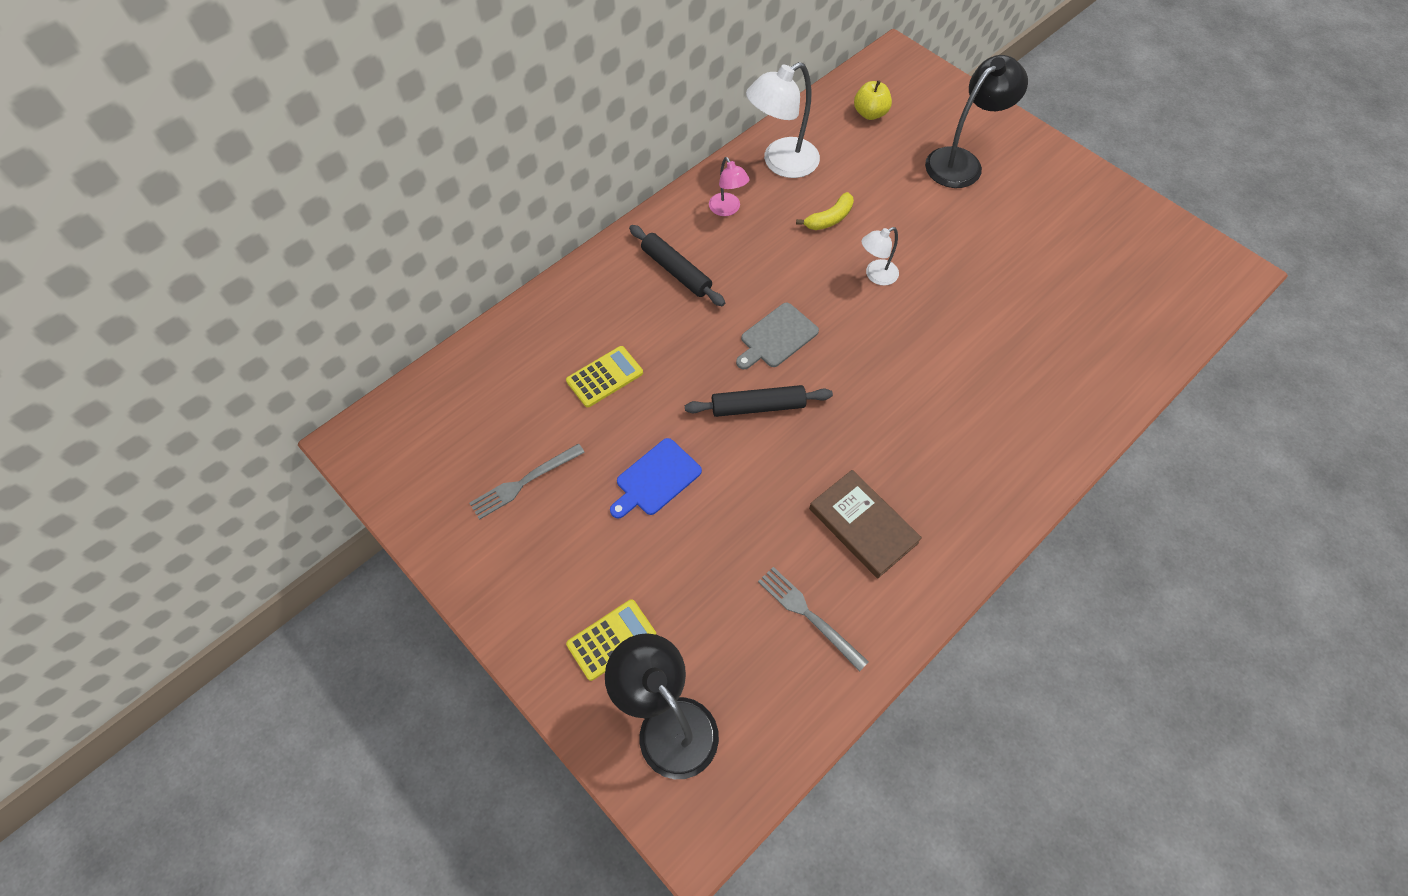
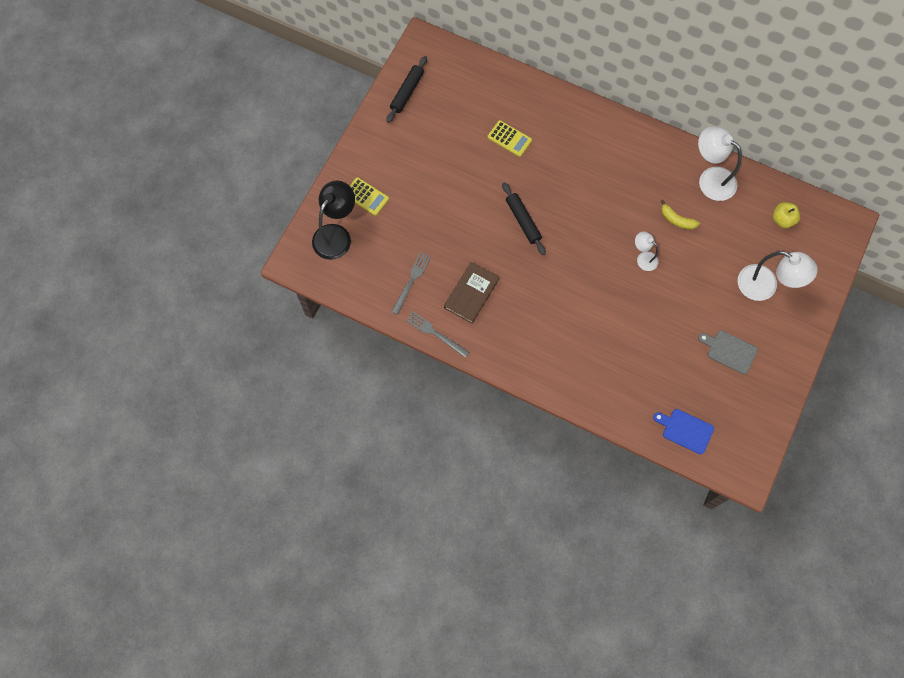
camera: 70 degrees right, 10 degrees up
(524, 482) = (432, 126): grey fork -> grey fork (435, 333)
(656, 479) = (458, 186): blue cutting board -> blue cutting board (685, 430)
(676, 271) = (597, 149): black rolling pin -> black rolling pin (407, 92)
(727, 209) = (657, 161): pink lamp -> none
(777, 337) = (573, 216): grey cutting board -> grey cutting board (729, 351)
(961, 162) = (765, 287): black lamp -> white lamp

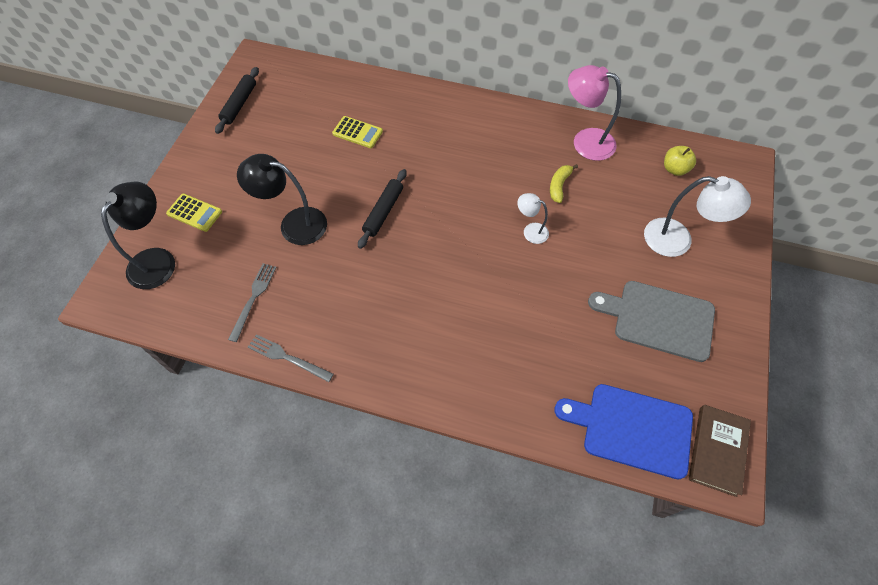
camera: 10 degrees left, 10 degrees down
(447, 220) = (294, 224): none -> black lamp
(471, 294) = (330, 302): brown book -> brown book (717, 450)
(523, 221) = (383, 212): black rolling pin -> black rolling pin turned 60 degrees clockwise
(677, 220) = (559, 186): yellow banana -> yellow banana turned 90 degrees clockwise
(685, 430) = (632, 429): blue cutting board -> blue cutting board, size x1.69
(710, 179) = (585, 141): white lamp -> pink lamp
(729, 351) = (658, 319): grey cutting board -> grey cutting board, size x1.69

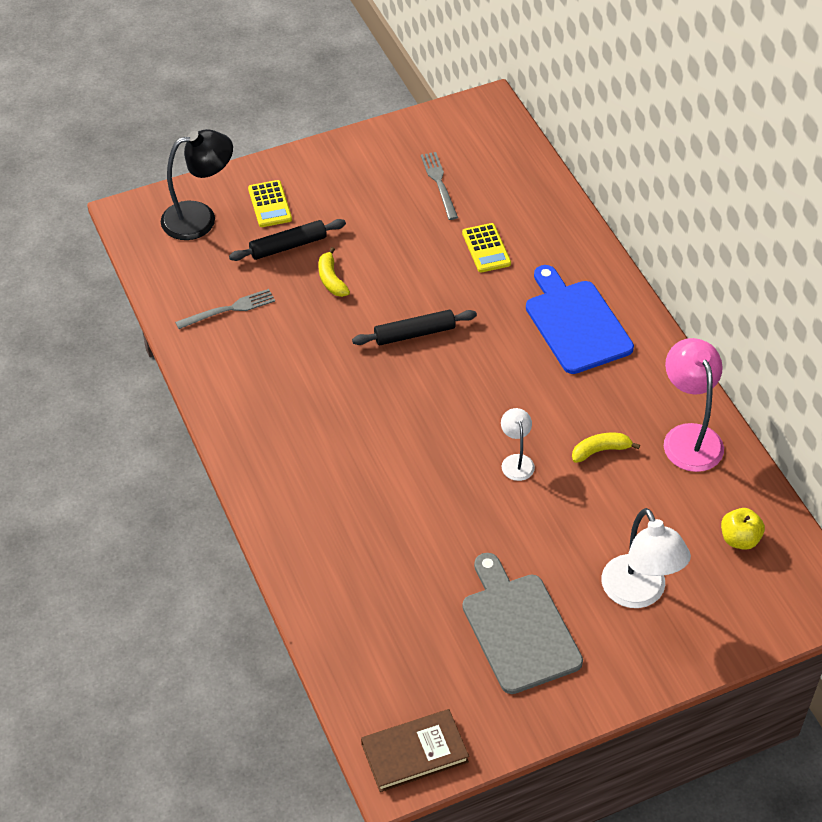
camera: 50 degrees right, 10 degrees down
(239, 104) = (420, 139): black rolling pin -> black rolling pin (288, 246)
(288, 358) = (198, 374): grey fork -> grey fork (439, 183)
(294, 224) = (331, 279): black lamp -> yellow banana
(632, 429) = (372, 670): blue cutting board -> blue cutting board (576, 323)

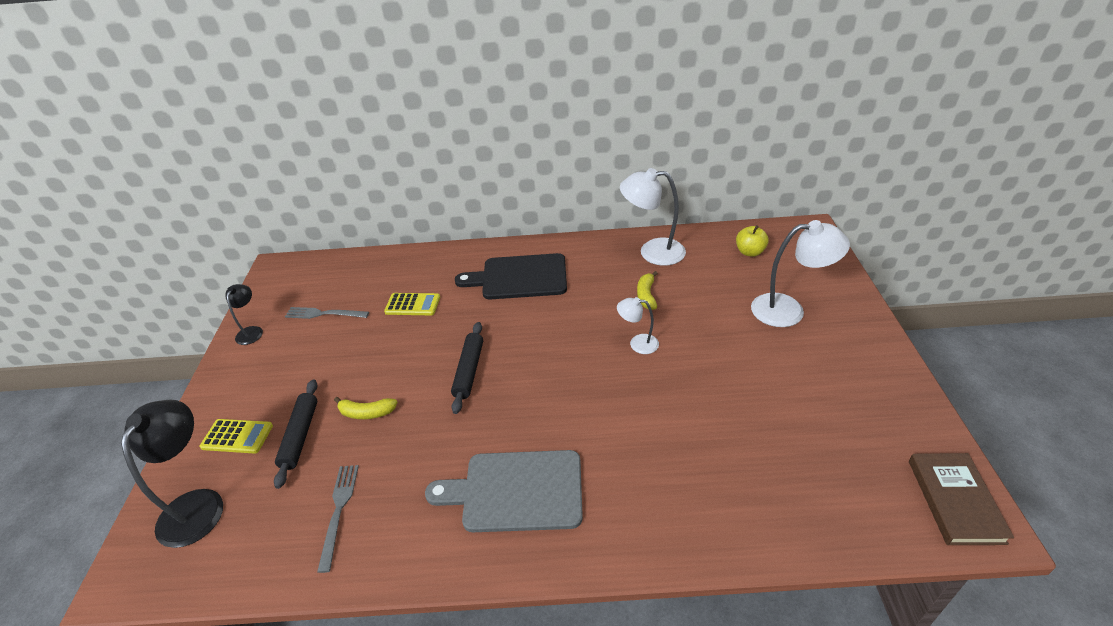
camera: 65 degrees left, 10 degrees down
(390, 141) = (251, 331): none -> black lamp
(518, 628) = (813, 387): grey cutting board -> grey cutting board (516, 491)
(576, 323) = (519, 277): blue cutting board -> black cutting board
(689, 437) = (652, 252): pink lamp -> white lamp

